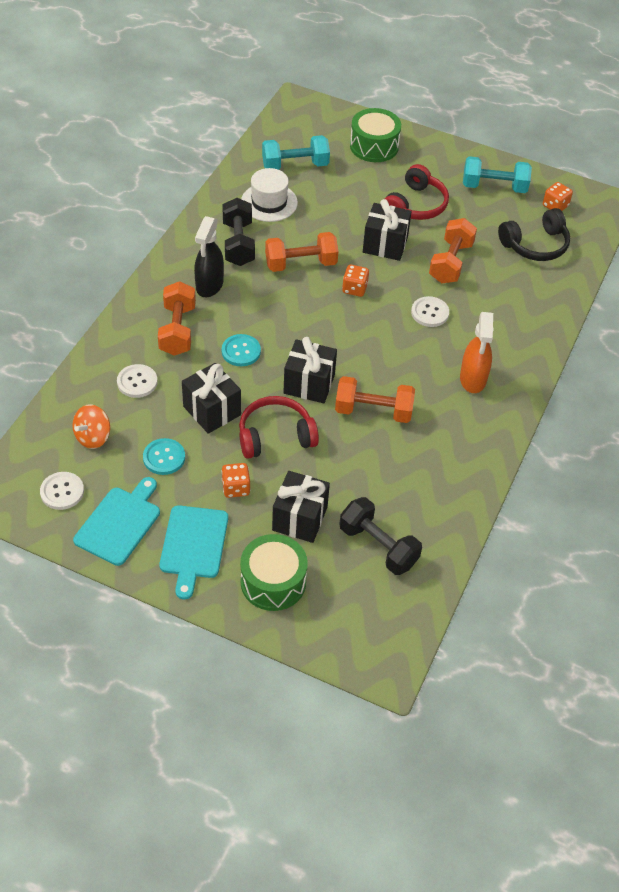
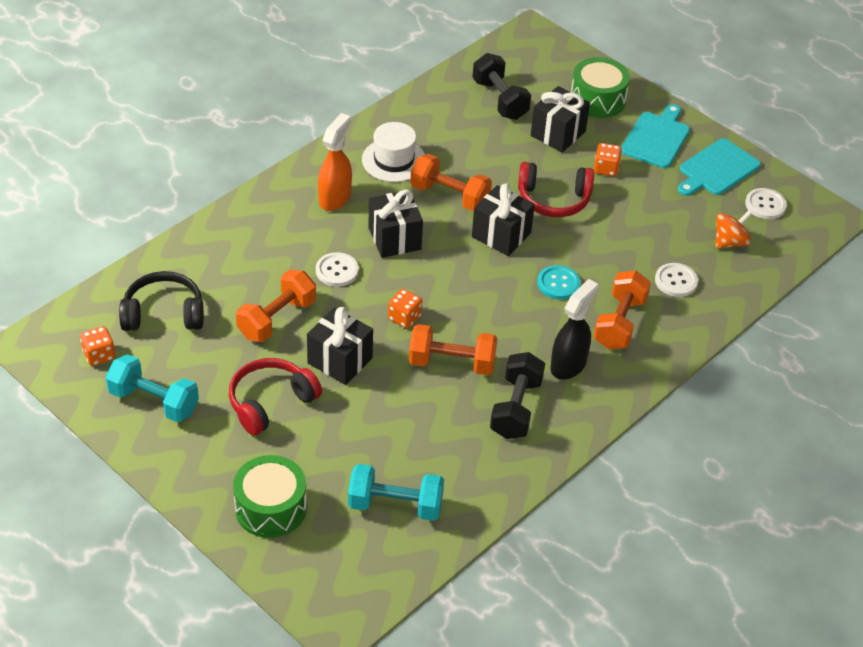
camera: 160 degrees left, 5 degrees down
(164, 457) = (665, 208): turquoise button -> none
(212, 410) = (607, 236): black gift -> black gift (394, 238)
(269, 202) = (455, 456): white hat -> white hat (394, 160)

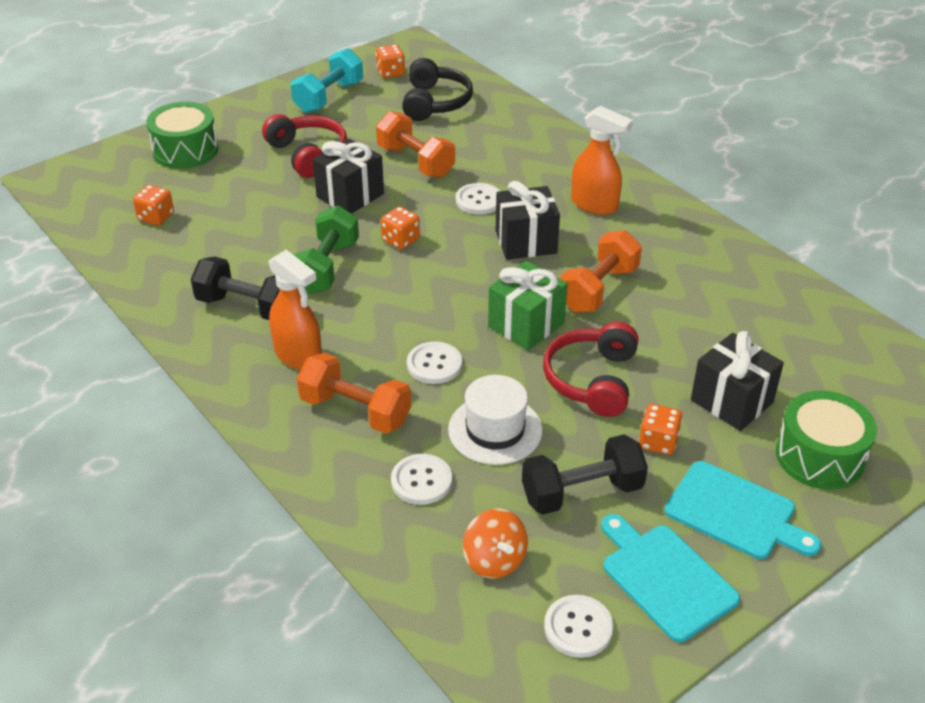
camera: 100 degrees right, 5 degrees down
(394, 160) = (662, 251): white hat -> white hat (495, 430)
(395, 505) = (156, 217): turquoise dumbbell -> orange dice
(451, 363) = (326, 267): orange dumbbell -> green dumbbell
(500, 100) = (798, 352): black dumbbell -> black dumbbell (582, 492)
(501, 235) = (526, 325): black gift -> green gift
(558, 283) = (434, 364): turquoise button -> white button
(568, 365) = (298, 356): black spray bottle -> orange spray bottle

